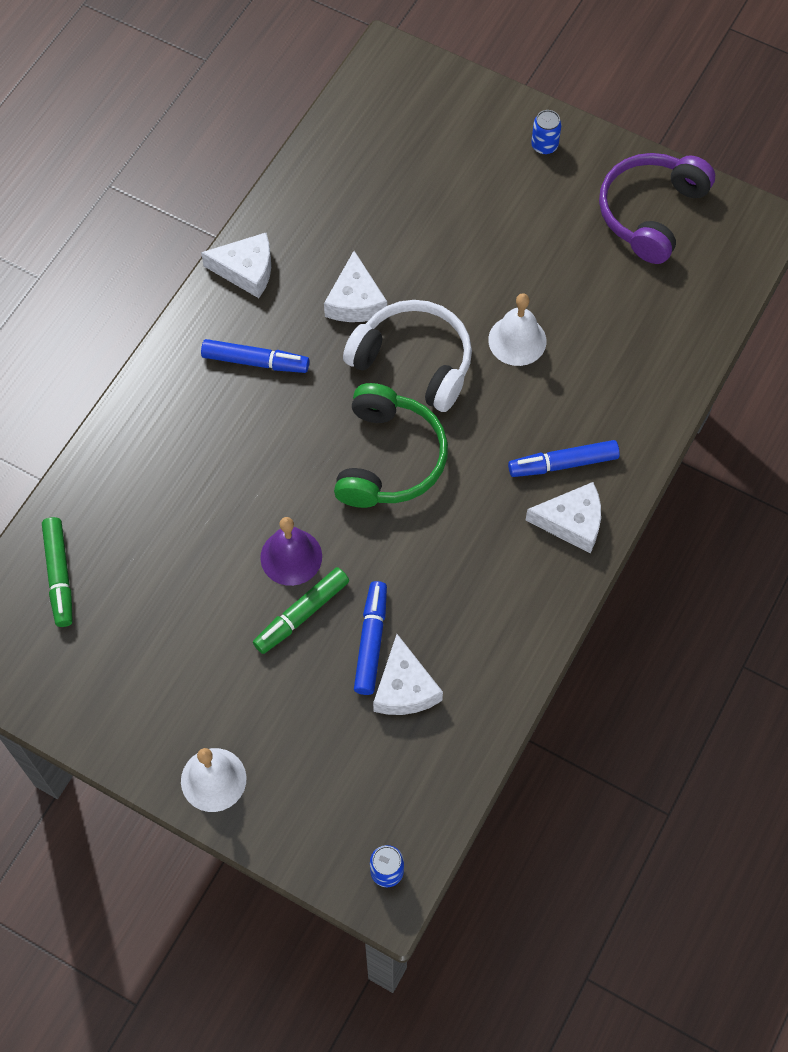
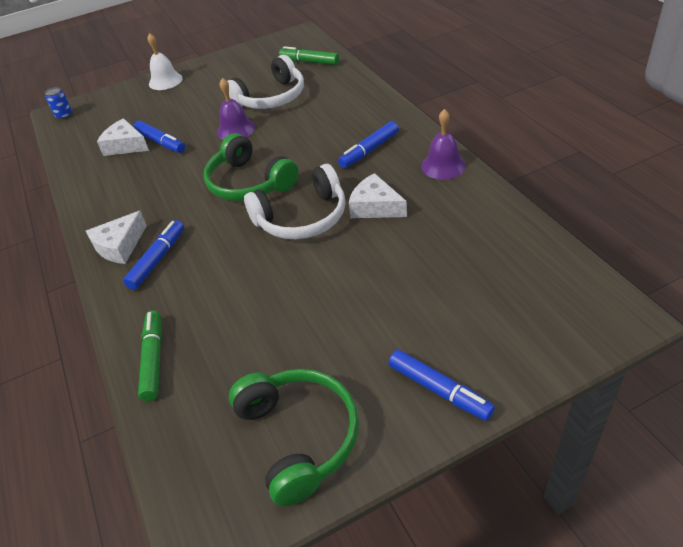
camera: 130 degrees right, 20 degrees down
(190, 564) = (271, 98): none -> white headphones
(246, 270) = (443, 165): white cheese -> purple bell
(302, 614) = (202, 124): green marker -> green marker (153, 359)
(517, 340) = (266, 277): white bell -> none
(544, 145) = (439, 389): blue can -> blue marker
(650, 213) = (299, 437): purple headphones -> green headphones

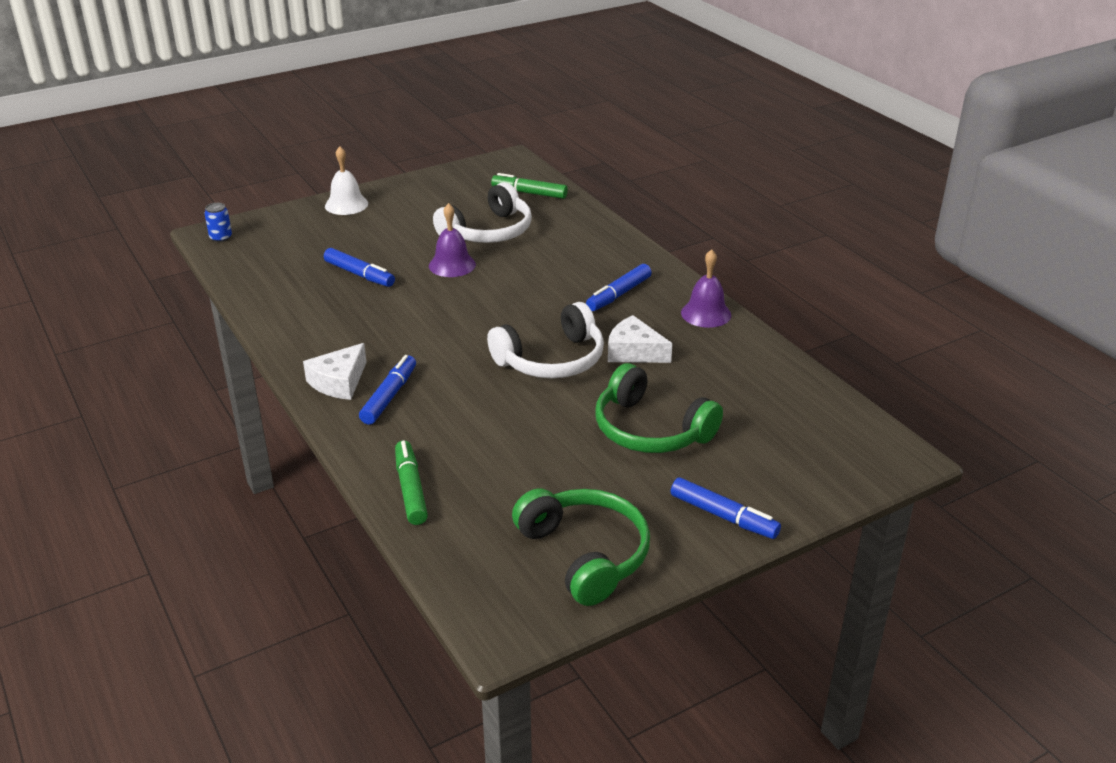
camera: 10 degrees left, 10 degrees down
(125, 145) = (314, 276): white cheese -> none
(249, 183) = (481, 322): green headphones -> green headphones (650, 430)

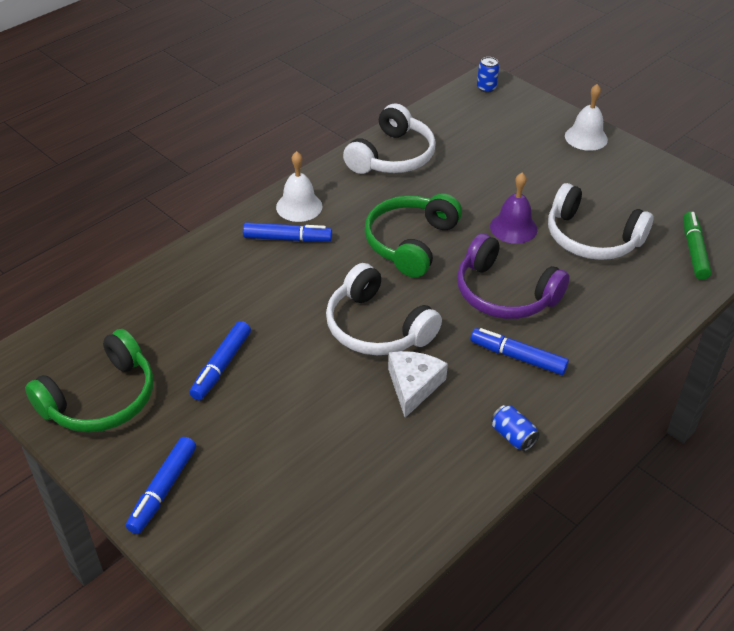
camera: 75 degrees right, 10 degrees up
(294, 311) = (392, 156): none -> white headphones
(339, 382) = (299, 206): white cheese -> white bell
(359, 274) = (467, 176): blue marker -> blue marker (221, 366)
(410, 489) = (168, 279): green marker -> none
(538, 286) = (504, 293): none -> purple headphones
(650, 430) = (284, 417): green headphones -> green headphones (410, 242)
(706, 313) = (513, 436): purple bell -> blue can

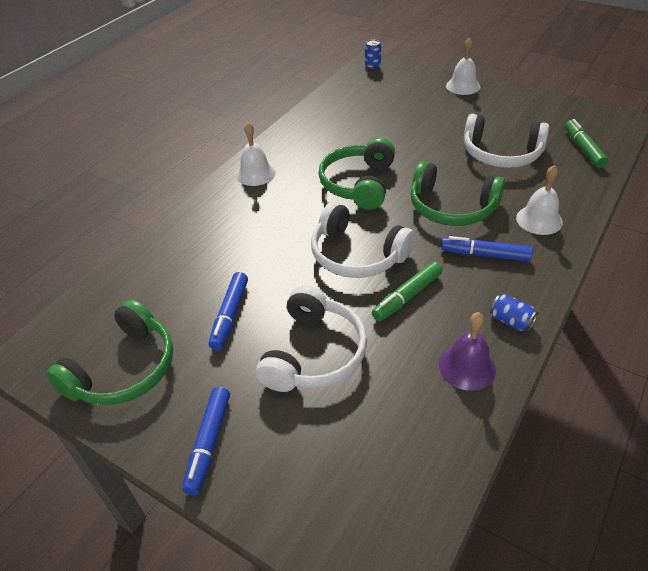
camera: 10 degrees left, 0 degrees up
(287, 238) = (254, 200): blue marker -> none
(392, 156) = (318, 124): white headphones -> white headphones (314, 353)
(413, 386) = (407, 296): white cheese -> green marker
(504, 293) = (451, 208): purple headphones -> green headphones
(513, 227) = (436, 158): purple bell -> purple bell (467, 367)
(598, 329) = (539, 220): none -> white bell

